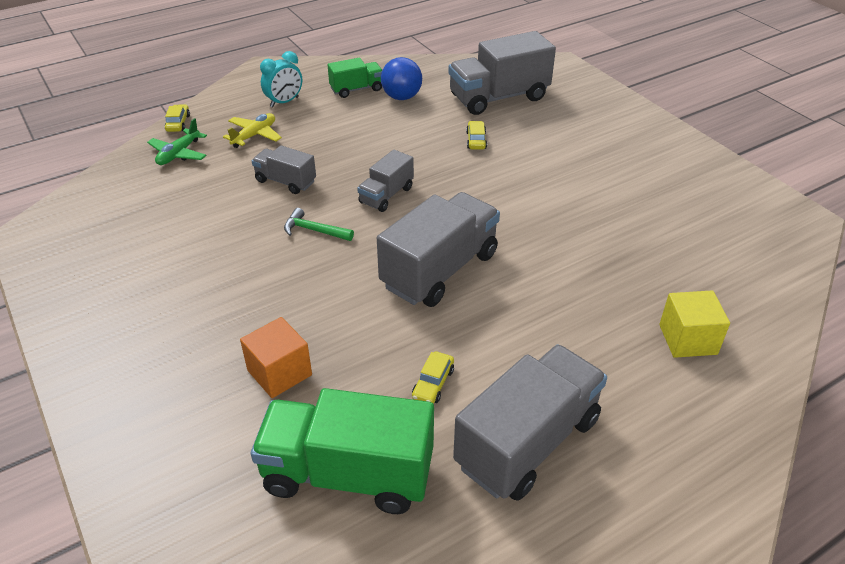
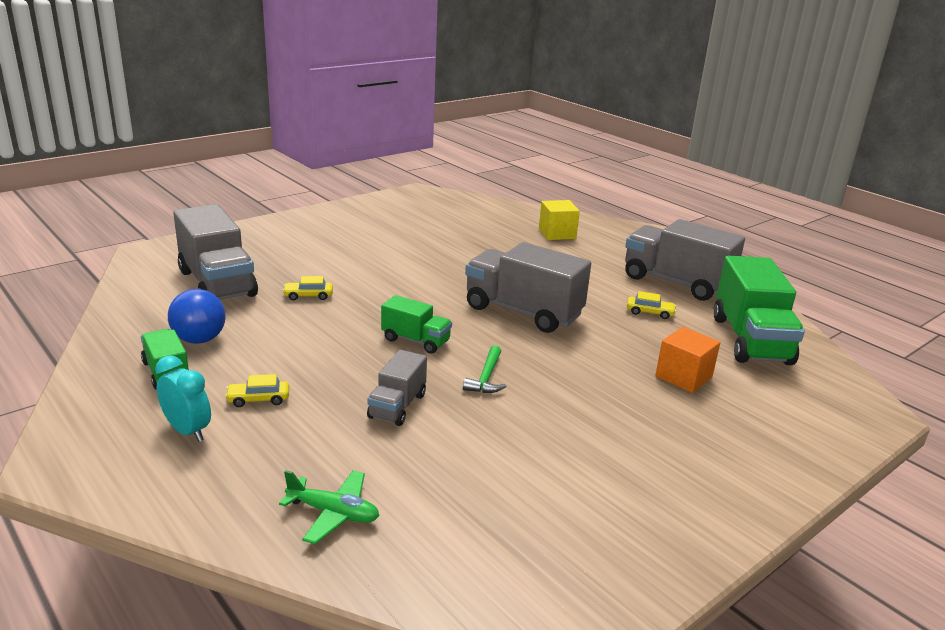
camera: 100 degrees left, 15 degrees down
(178, 123) = (235, 535): yellow car -> yellow car (258, 399)
(254, 135) = (283, 446): yellow plane -> none
(386, 195) = (415, 340): grey truck -> green truck

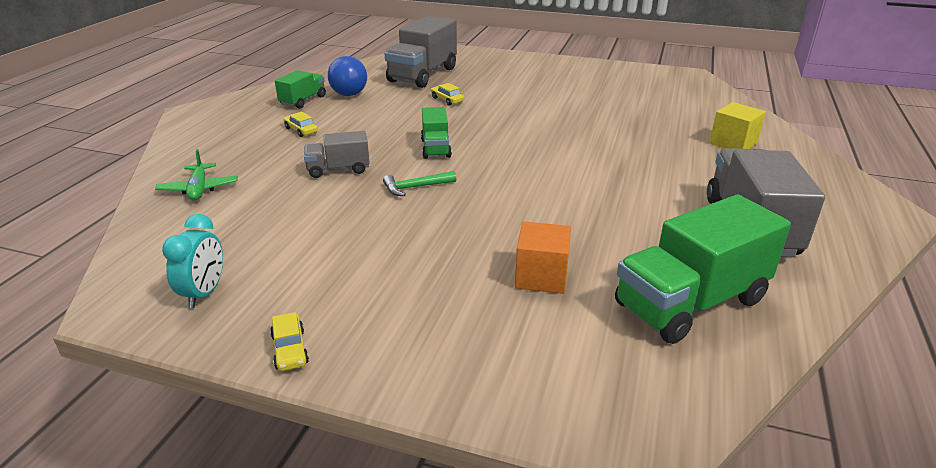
camera: 60 degrees right, 5 degrees up
(187, 431) = (249, 126): turquoise clock -> turquoise clock (204, 293)
(523, 312) = (546, 171): grey truck -> none
(650, 312) = (649, 228): yellow car -> yellow car (290, 349)

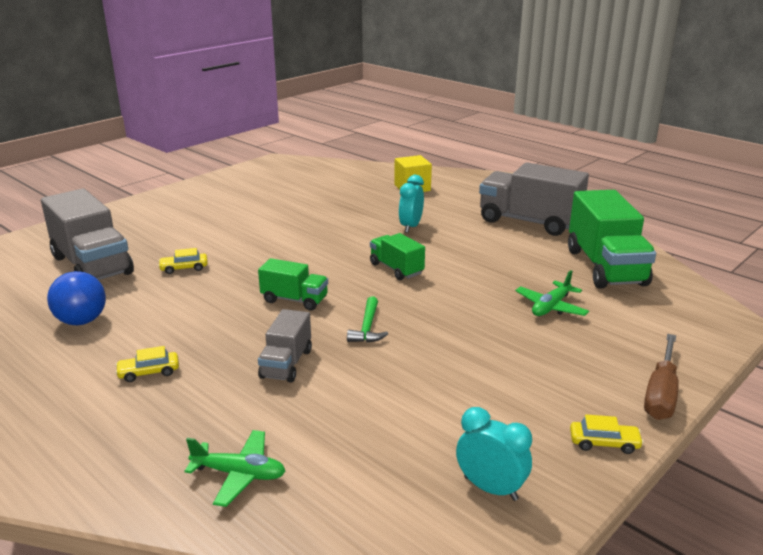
camera: 65 degrees left, 5 degrees down
(303, 101) = (53, 357): green truck -> green truck (396, 269)
(404, 383) = (661, 393): none -> brown screwdriver
(541, 276) = (551, 307): orange cube -> green plane
(635, 163) = (410, 227): none -> turquoise clock

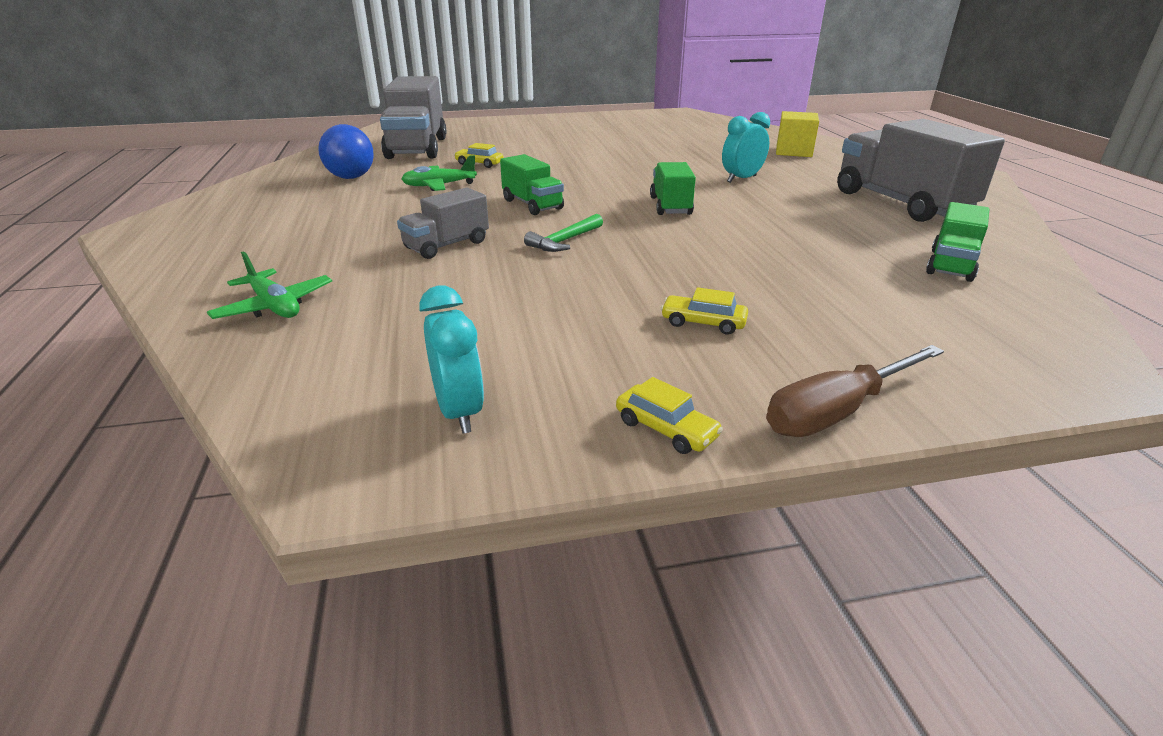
camera: 35 degrees right, 5 degrees up
(149, 372) = (337, 219): yellow car -> yellow car (703, 323)
(551, 307) = (807, 281): green plane -> green plane (439, 186)
(605, 267) = (951, 265): green truck -> green truck, size x0.54

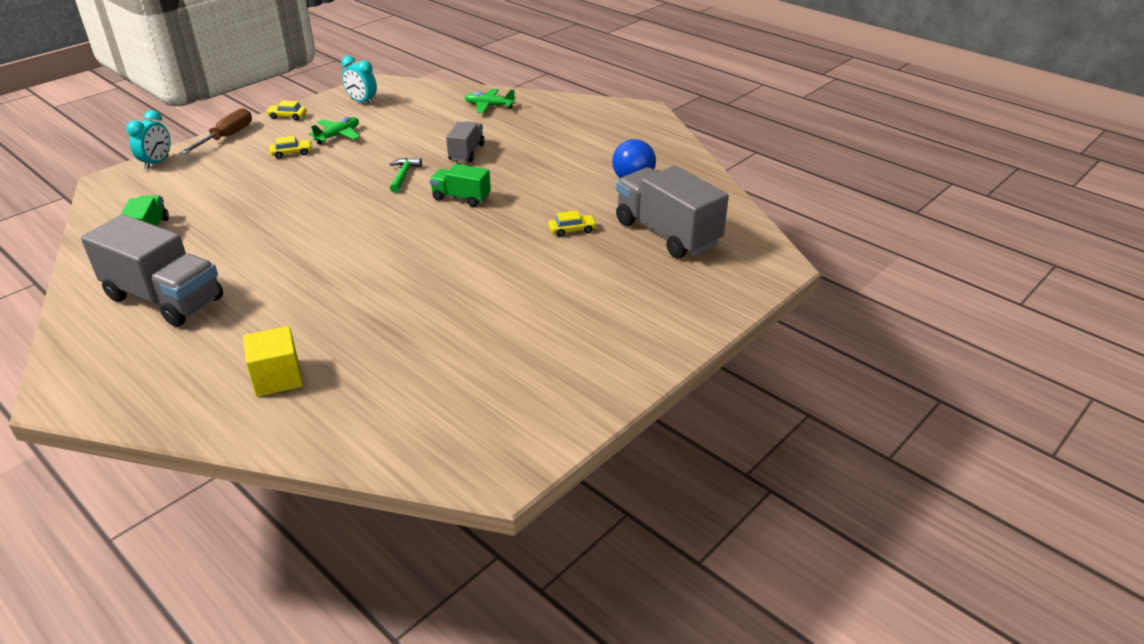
camera: 145 degrees right, 5 degrees up
(439, 186) = (555, 194): green plane -> green plane (338, 135)
(670, 206) = (360, 229): green truck -> none
(741, 179) = (319, 289): turquoise clock -> turquoise clock (157, 163)

